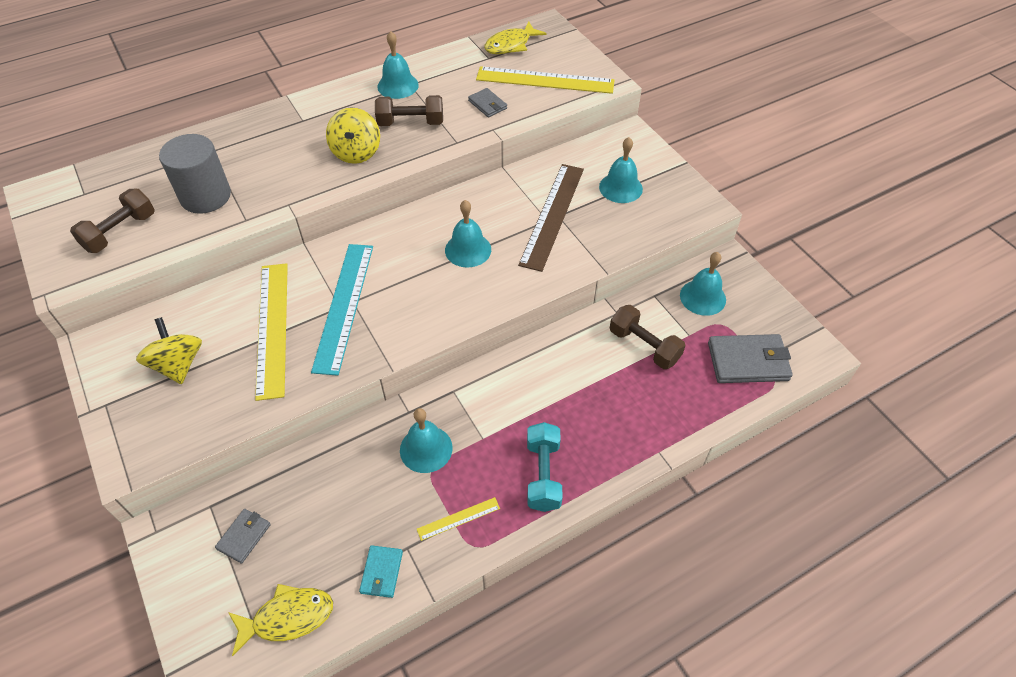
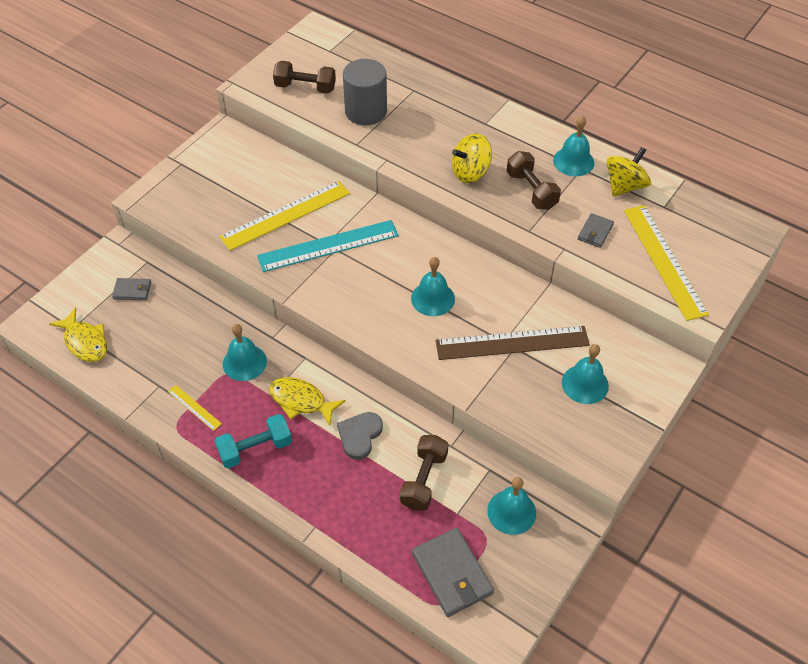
camera: 65 degrees right, 0 degrees up
(178, 364) = (229, 182): yellow spinning top -> yellow spinning top (624, 186)
(381, 572) = (135, 379): turquoise wallet -> none
(510, 45) = (697, 215): yellow fish -> yellow fish (301, 401)
(572, 378) = (359, 436): none -> grey heart

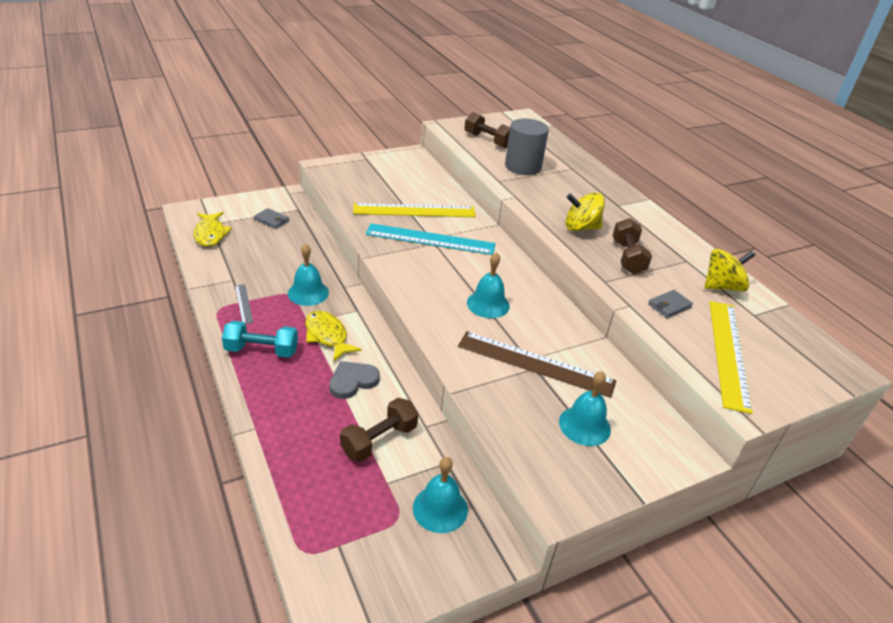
camera: 25 degrees right, 15 degrees down
(194, 407) = (244, 303): yellow ruler -> grey ruler
(452, 574) = (339, 531): grey wallet -> none
(573, 161) = (682, 254): turquoise bell -> none

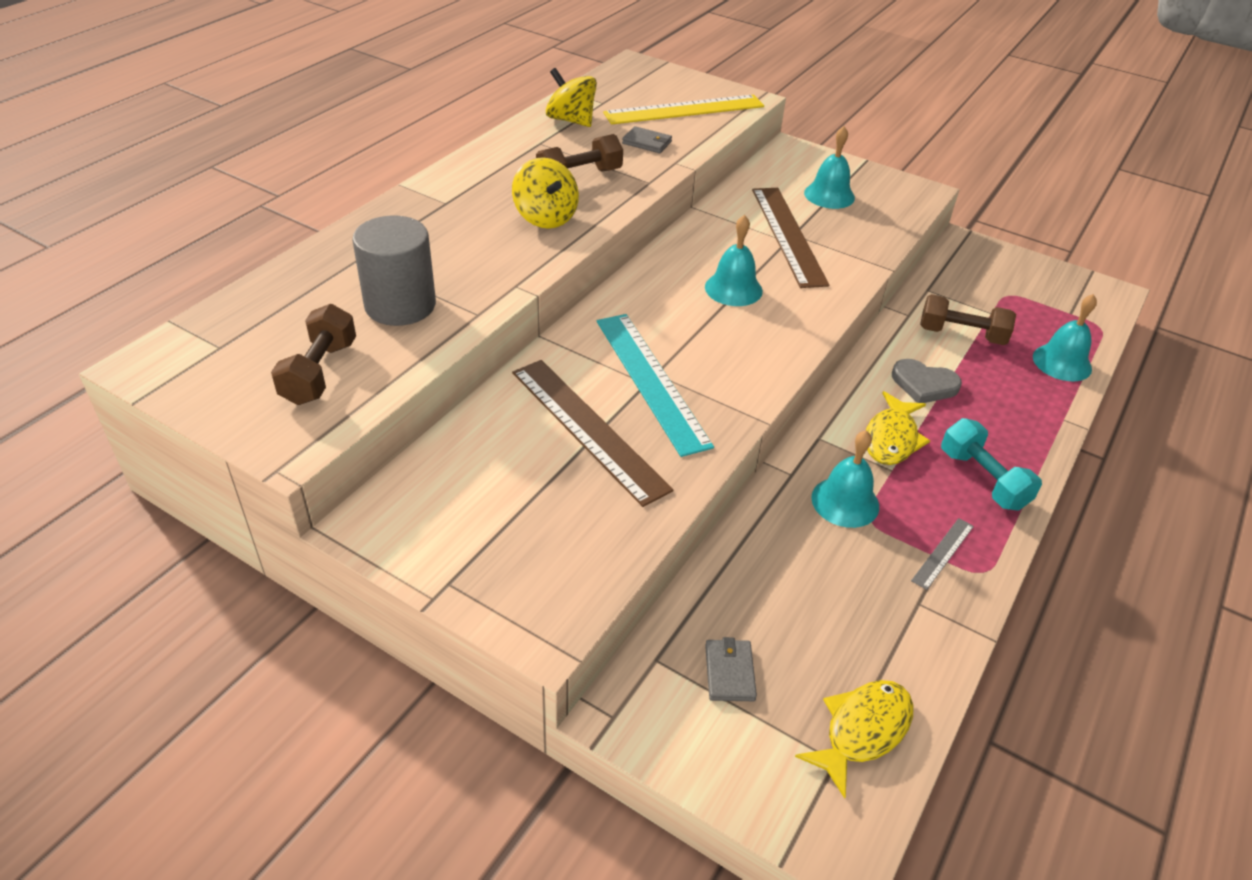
camera: 120 degrees left, 5 degrees up
(414, 211) = (588, 429): yellow ruler -> brown ruler
(440, 508) = (971, 278): turquoise bell -> turquoise bell (1062, 362)

